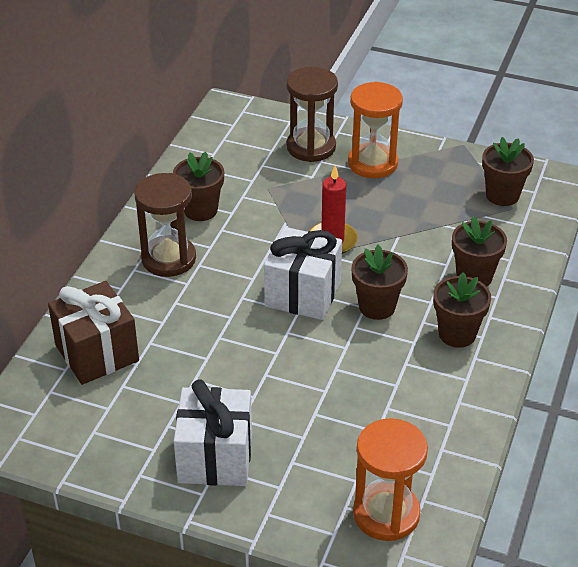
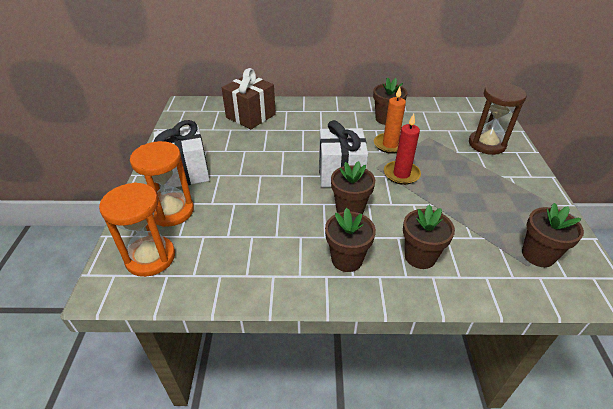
camera: 70 degrees right, 0 degrees up
(168, 259) = (336, 119): brown hourglass -> none
(265, 228) = (390, 145): none -> orange candle
(372, 163) = (500, 174): orange hourglass -> orange hourglass (172, 211)

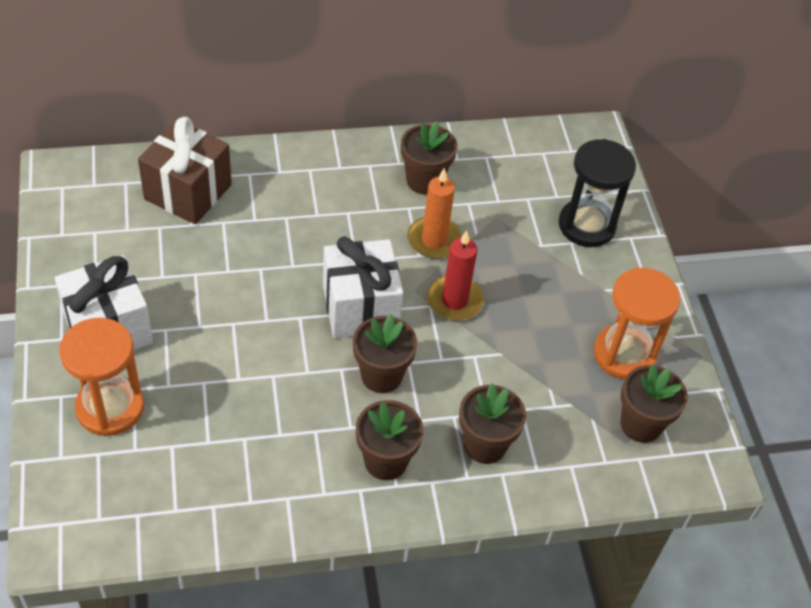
camera: 15 degrees left, 10 degrees up
(150, 257) = (104, 490): orange hourglass -> orange hourglass (624, 354)
(487, 144) = (587, 225): brown hourglass -> black hourglass

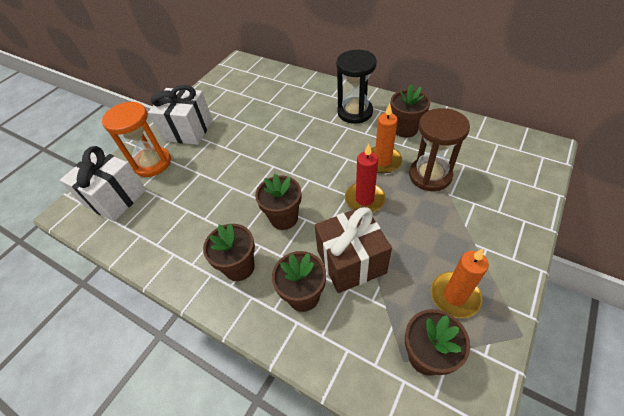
camera: 50 degrees right, 0 degrees up
(188, 192) = (280, 88): brown gift -> brown gift (351, 262)
(360, 308) = (308, 176): white gift -> white gift (115, 198)
(502, 232) = (430, 175): none -> brown hourglass
(587, 225) = (495, 198): black hourglass -> black hourglass (355, 112)
(624, 354) = (454, 296): orange hourglass -> orange candle

